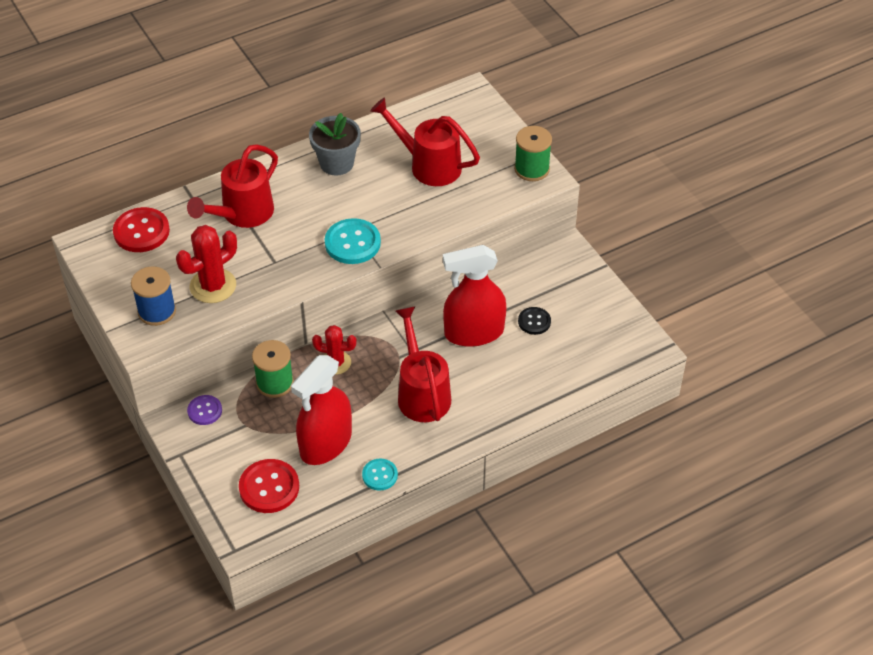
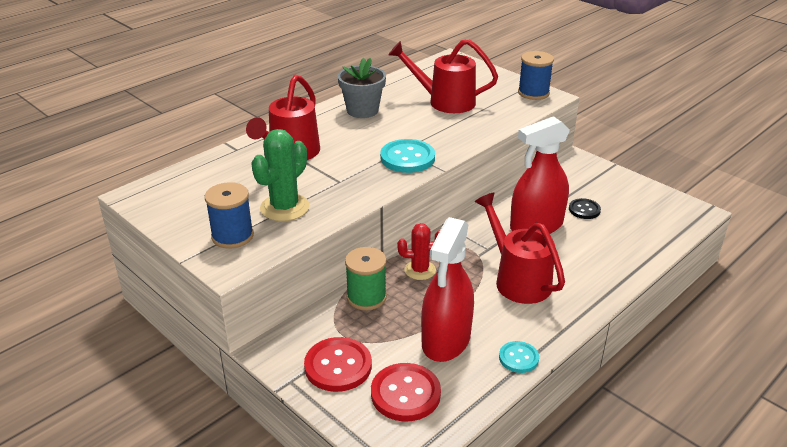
camera: 15 degrees left, 15 degrees down
(141, 231) = (193, 179): red button -> red button (338, 366)
(205, 411) = (302, 335): purple button -> none
(213, 286) = (284, 208): red cactus -> green cactus
(531, 169) = (533, 93): green spool -> blue spool

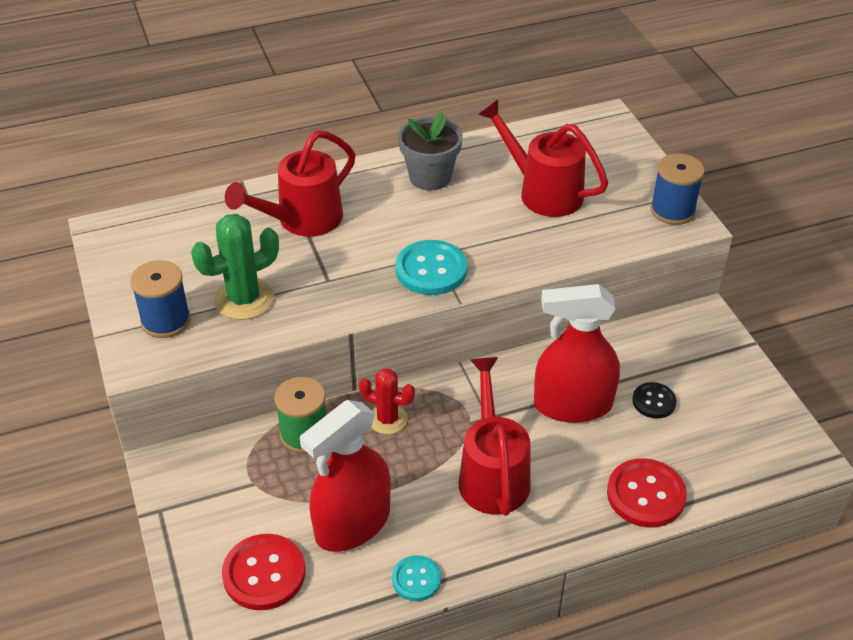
camera: 25 degrees right, 10 degrees up
(338, 366) = (218, 511): red button -> red button (645, 495)

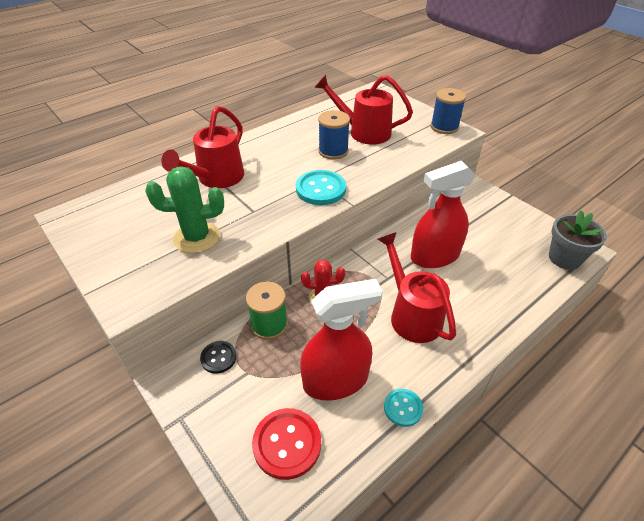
camera: 20 degrees left, 0 degrees up
(165, 320) = (140, 267): blue spool -> blue spool (333, 151)
(244, 299) = (197, 237): green cactus -> green cactus turned 45 degrees clockwise
(352, 524) = (335, 380): red spray bottle -> red spray bottle turned 135 degrees counterclockwise
(430, 177) = (289, 138): grey flower pot -> grey flower pot (564, 258)
(645, 495) = (513, 299): red button -> none
(653, 401) = (480, 241): black button -> black button (218, 357)

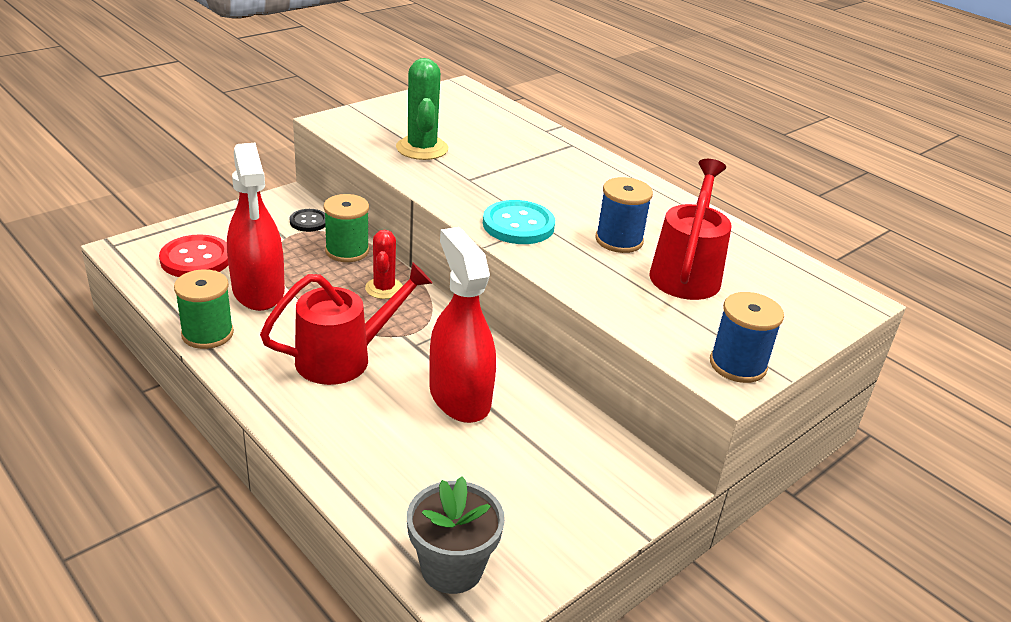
camera: 85 degrees right, 10 degrees down
(216, 179) = (534, 157): red watering can -> none
(403, 408) = (207, 334): turquoise button -> green spool

